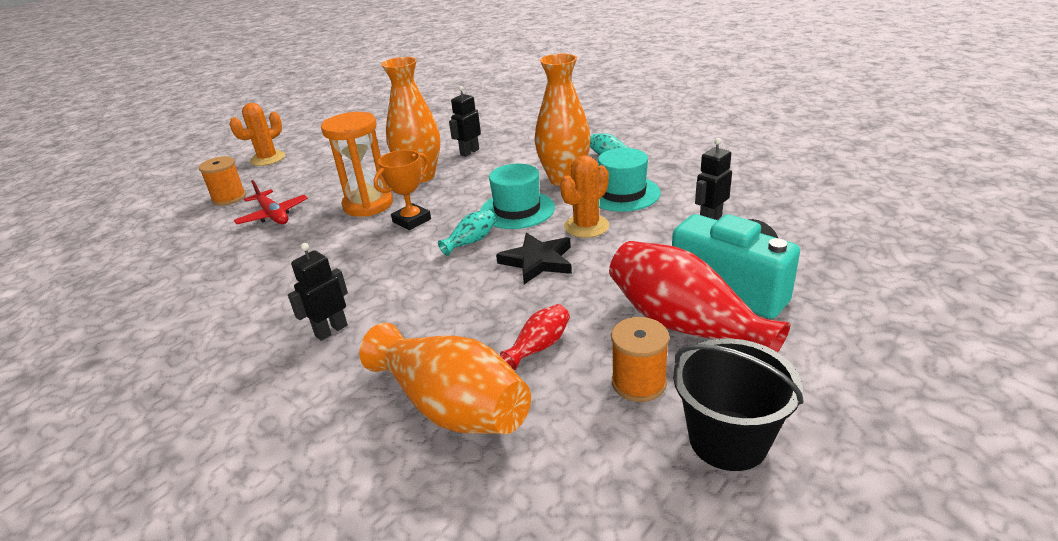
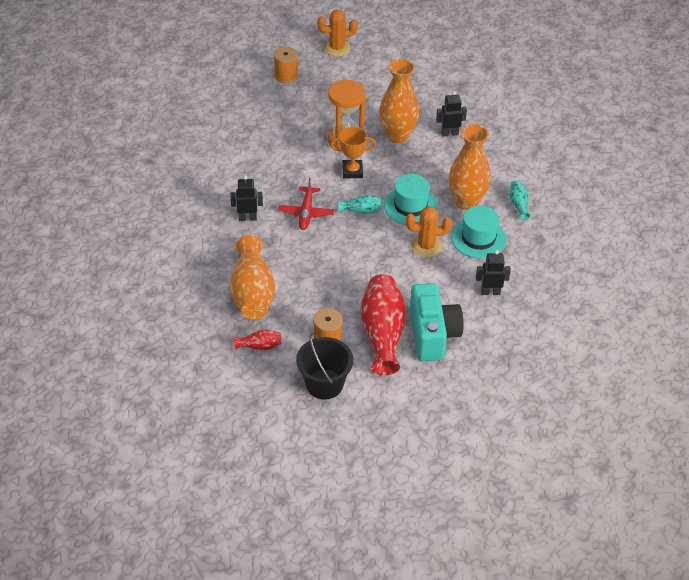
camera: 40 degrees right, 15 degrees up
(273, 215) = (293, 111): red plane -> red plane (306, 213)
(538, 261) = (374, 249): black star -> none
(539, 346) = (314, 294): red vase -> red vase (260, 346)

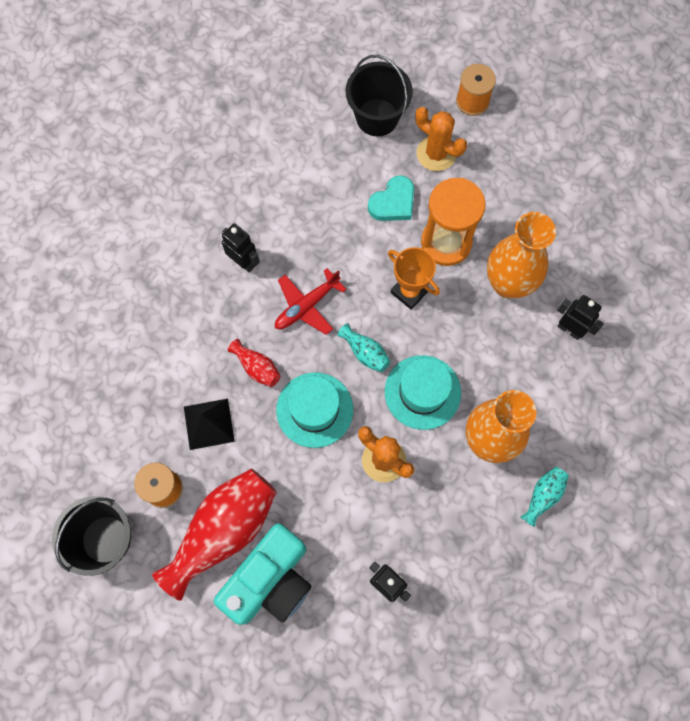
camera: 45 degrees right, 25 degrees up
(243, 113) = (377, 117): none -> black bucket
(252, 293) = (154, 362): orange vase -> none
(260, 346) = (95, 435): red vase -> red vase (257, 367)
(297, 141) = (393, 202): none -> turquoise heart
(317, 296) = (209, 423): none -> black pyramid
(337, 48) = (567, 105): orange cactus -> orange cactus (436, 154)
(478, 238) = (449, 501): turquoise hat -> turquoise hat (314, 410)

